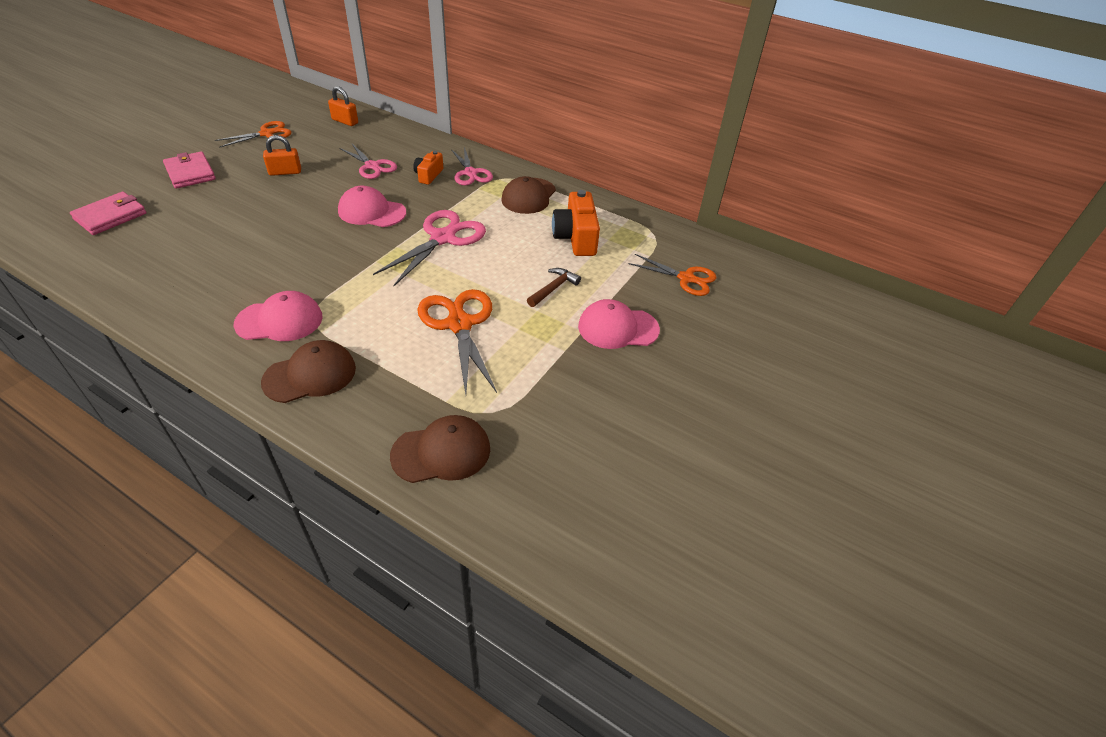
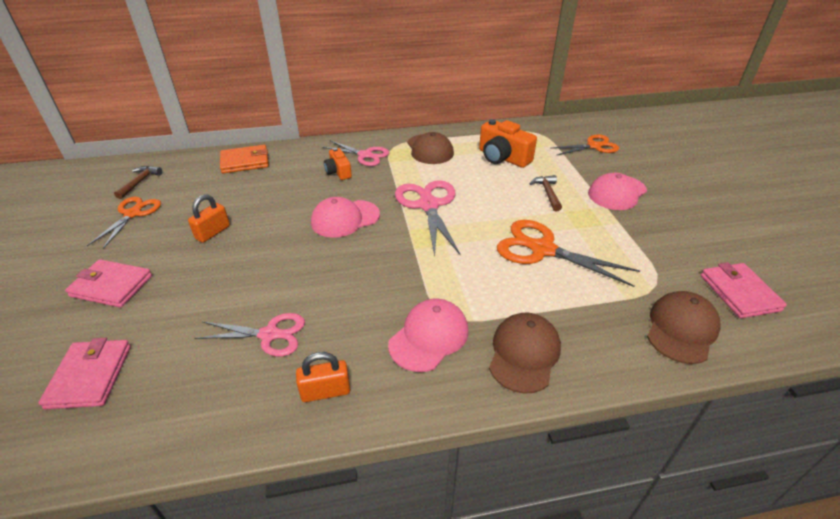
camera: 40 degrees left, 5 degrees down
(302, 114) = (139, 182): none -> brown hammer
(345, 121) = (193, 169): orange padlock -> orange padlock (325, 391)
(372, 166) = (282, 188): pink scissors -> pink scissors (270, 335)
(383, 133) = (245, 162): none -> orange wallet
(547, 473) = (739, 293): none -> pink wallet

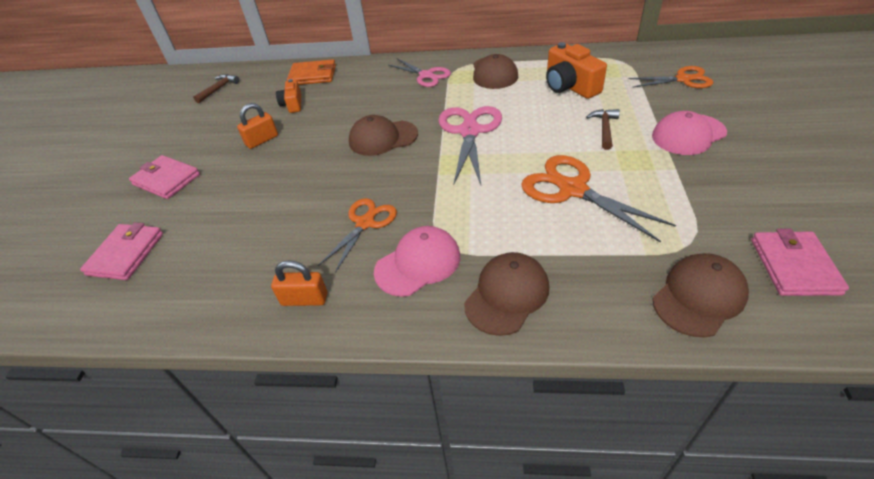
camera: 20 degrees right, 5 degrees up
(133, 214) = (204, 117): orange scissors -> orange scissors (365, 223)
(270, 335) = (276, 240): pink scissors -> none
(338, 172) = (394, 91): orange camera -> orange camera (292, 104)
(345, 219) = (383, 138): pink cap -> brown cap

